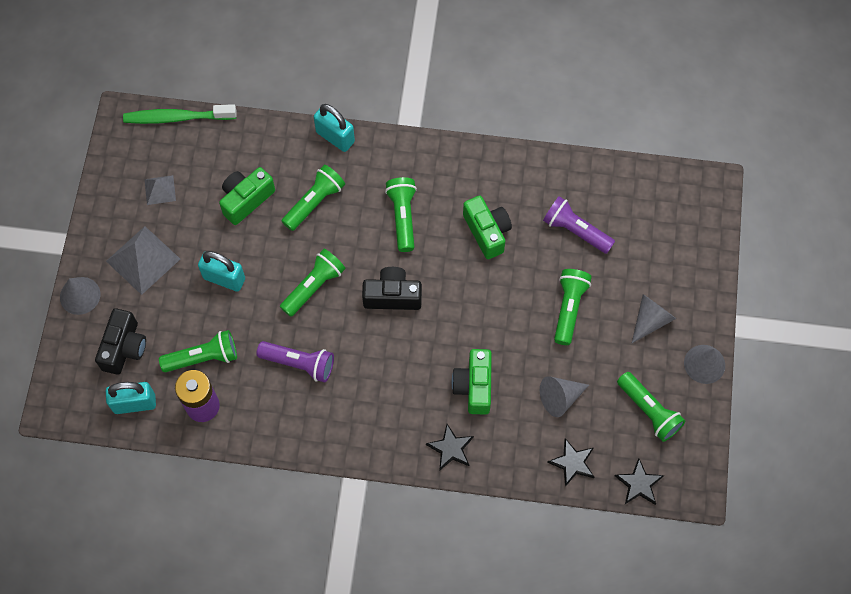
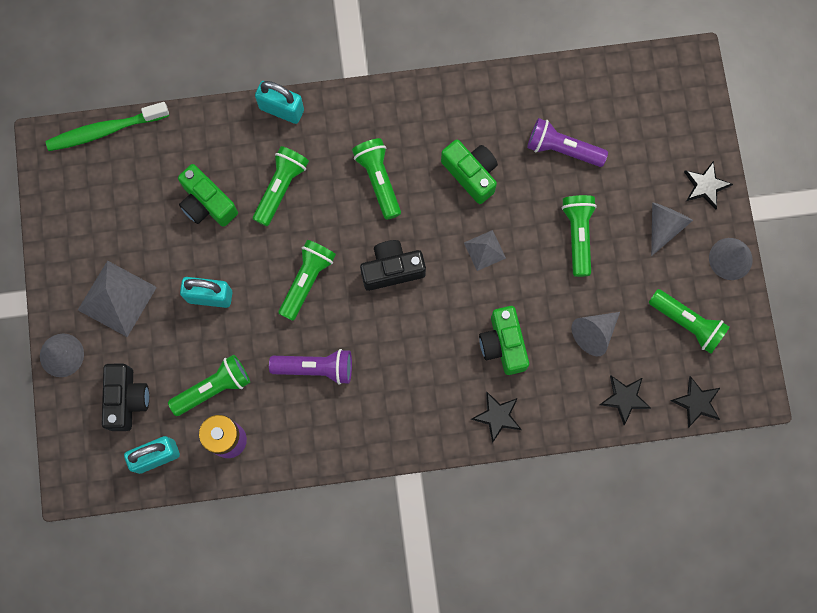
camera: 15 degrees left, 10 degrees up
(160, 190) = (111, 216): grey pyramid -> grey pyramid (484, 250)
(246, 200) = (207, 203): green camera -> green camera turned 75 degrees counterclockwise
(698, 294) = (705, 186): none -> black star

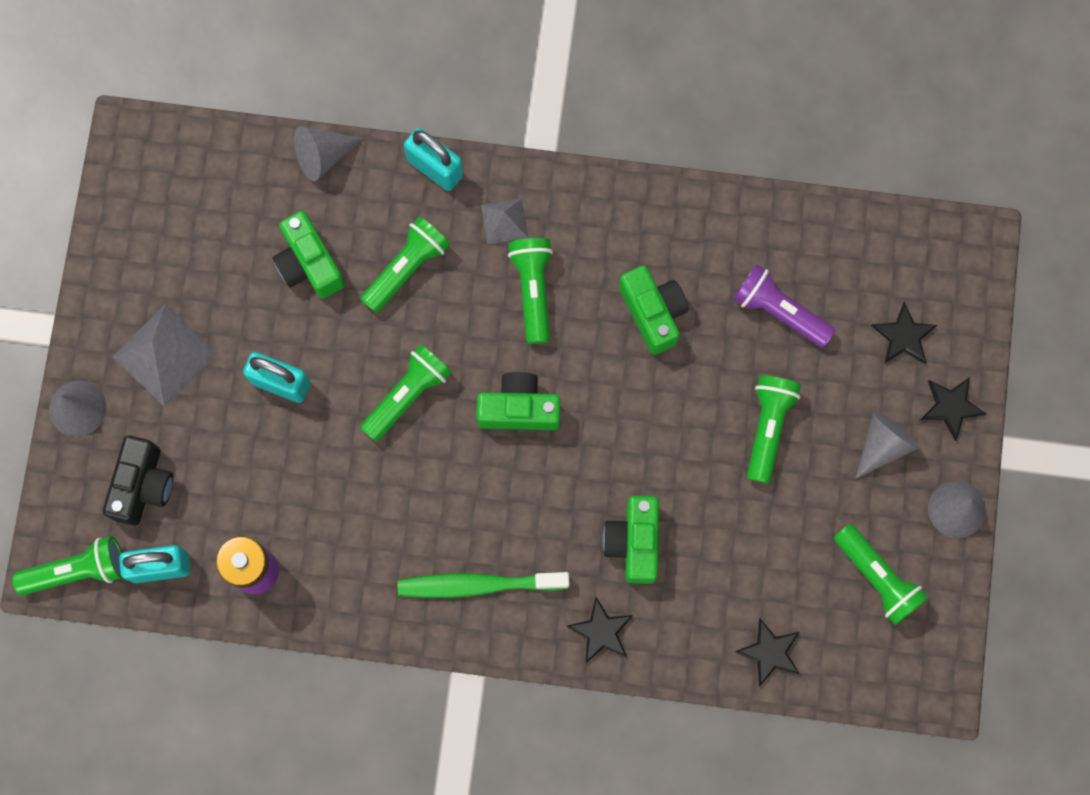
camera: 15 degrees right, 0 degrees up
(105, 130) = (206, 138): green toothbrush -> green toothbrush (478, 585)
(213, 388) = (254, 500): green flashlight -> green flashlight (77, 570)
(315, 368) = (389, 508): purple flashlight -> none
(392, 269) = (519, 409): black camera -> green camera
(484, 250) = (643, 415): grey pyramid -> grey pyramid (504, 221)
(594, 333) = (753, 559): grey cone -> grey cone (323, 156)
(697, 402) = (861, 682): black star -> black star (904, 336)

